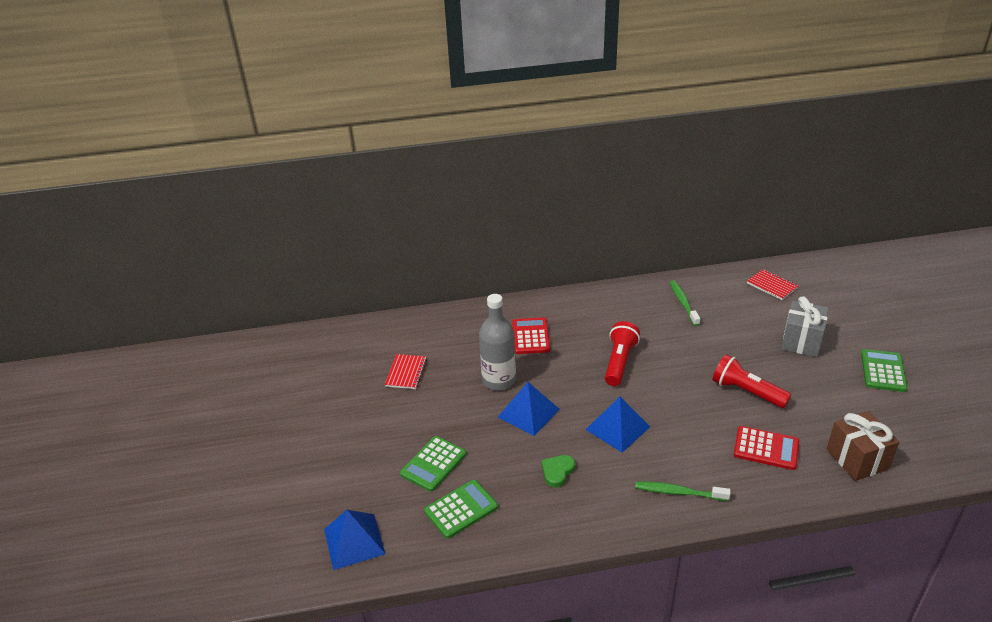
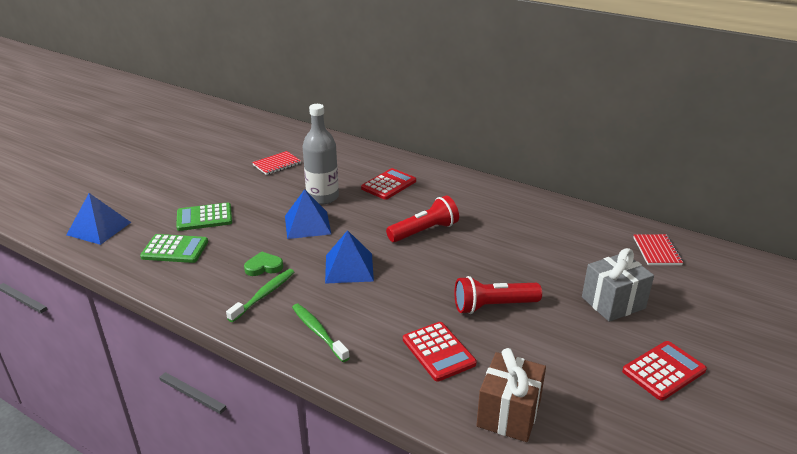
camera: 40 degrees right, 5 degrees down
(683, 303) = (546, 223): green toothbrush -> green toothbrush (263, 295)
(746, 392) = (493, 306): red flashlight -> red flashlight turned 90 degrees counterclockwise
(883, 371) = (663, 371): green calculator -> red calculator

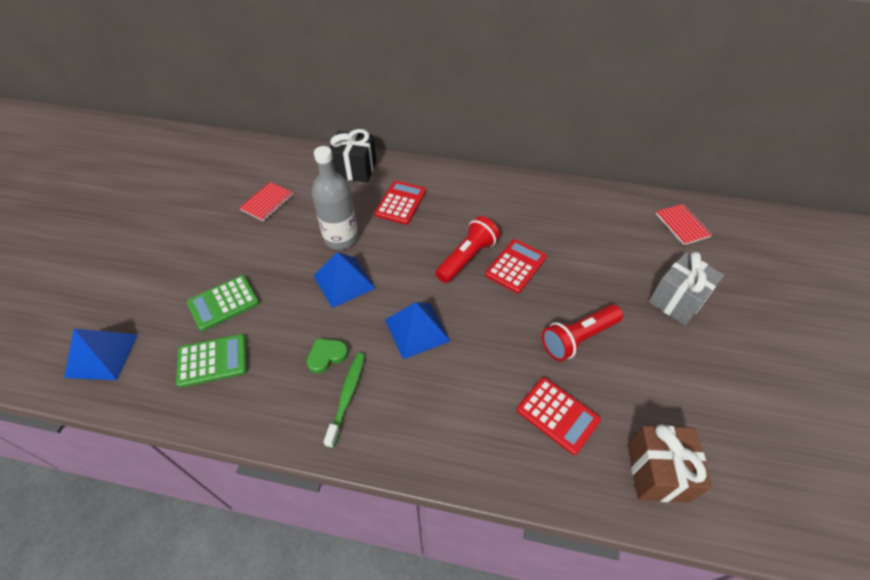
camera: 20 degrees left, 20 degrees up
(318, 332) = (430, 430): green toothbrush -> none
(363, 156) = (355, 169): none -> black gift
(663, 371) = (755, 370): red calculator -> red calculator (516, 266)

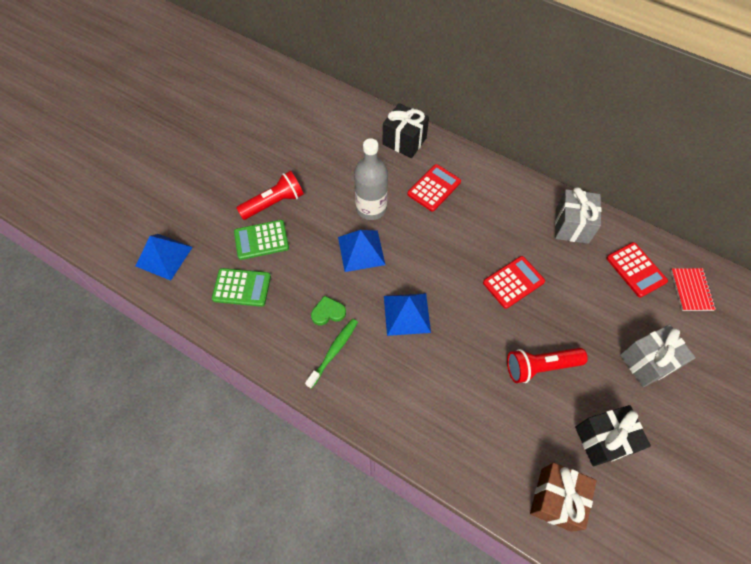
camera: 20 degrees right, 10 degrees up
(267, 202) = (319, 154): red notebook -> none
(467, 258) = (473, 261): red flashlight -> red flashlight (274, 203)
(549, 201) = (571, 226): none -> grey gift
(557, 415) = (494, 425): red calculator -> red calculator (636, 270)
(674, 390) = (603, 440): none -> black gift

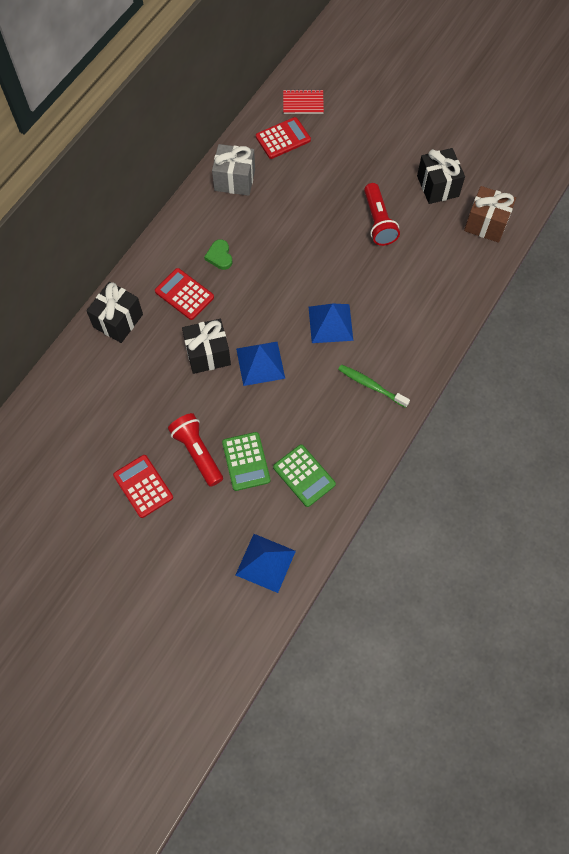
camera: 90 degrees left, 5 degrees up
(242, 287) = (304, 476): green calculator -> green calculator turned 135 degrees clockwise
(328, 312) = (330, 392): green heart -> green heart (219, 256)
(371, 208) = (208, 354): grey bottle -> black gift
(513, 282) = (296, 234): red calculator -> red calculator (143, 486)
(647, 362) = (370, 146): grey gift -> none

